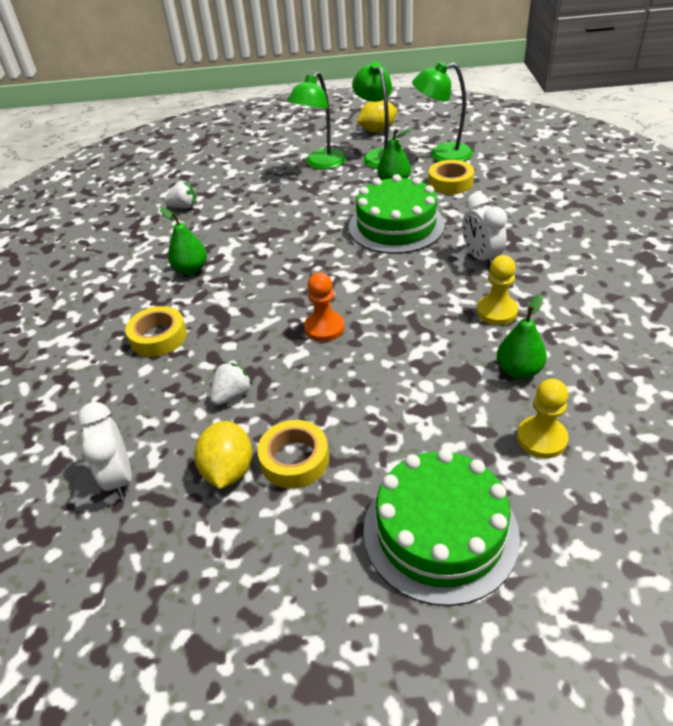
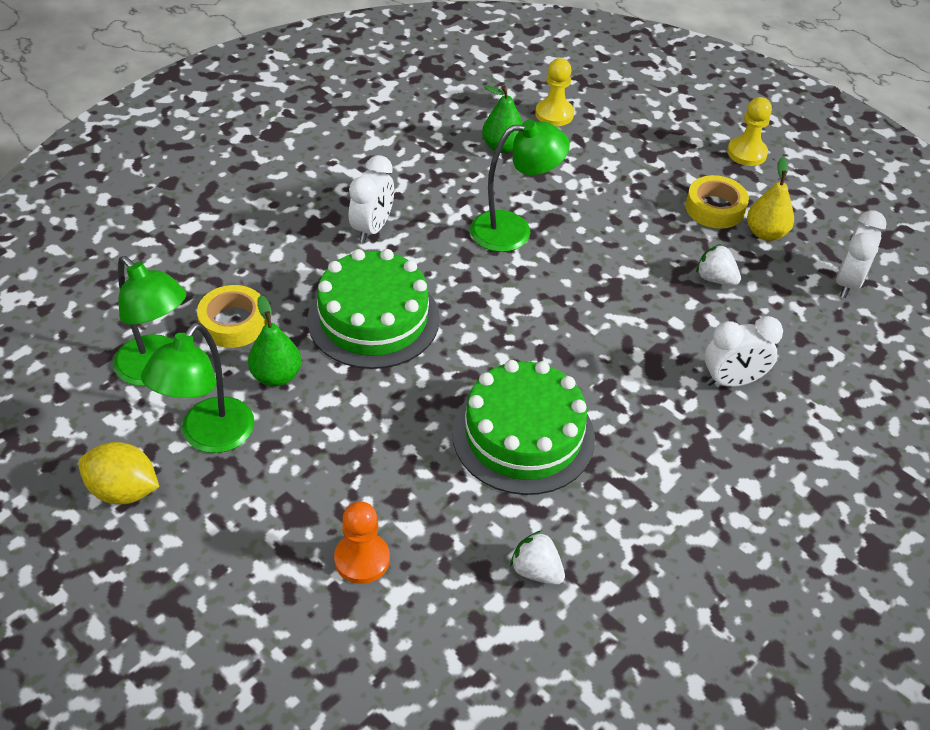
camera: 140 degrees left, 5 degrees up
(158, 337) = (732, 381): yellow tape -> white clock
(191, 269) = (629, 443): green pear -> none
(228, 470) = (765, 233): yellow lemon -> yellow pear
(232, 395) = (715, 279): white strawberry -> white strawberry turned 45 degrees clockwise
(321, 164) = (286, 491): green lamp -> green lamp (513, 230)
(324, 328) = (583, 274): orange pawn -> orange pawn (362, 559)
(440, 532) = (673, 124): green cake -> green cake (523, 435)
(497, 311) = (444, 185): yellow pawn -> yellow pawn (746, 153)

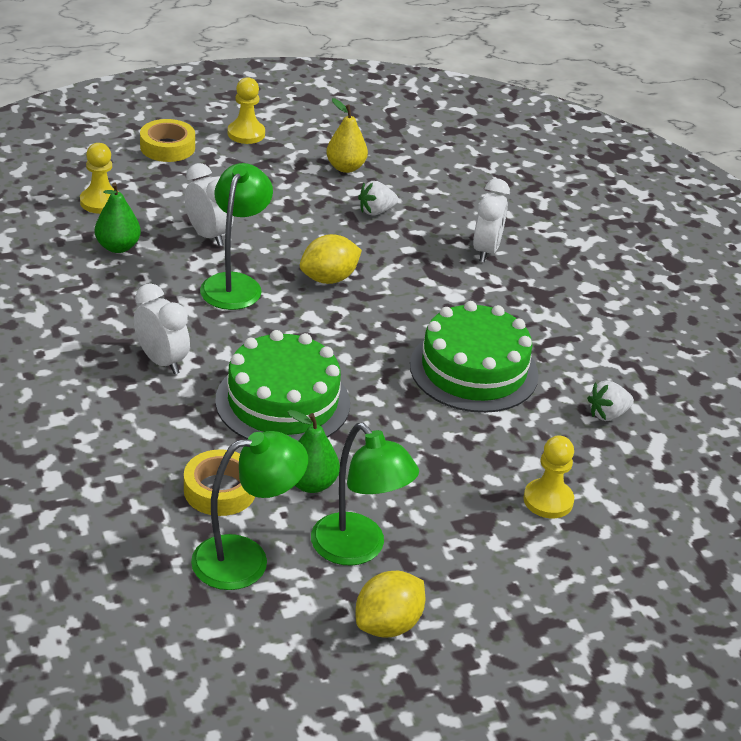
camera: 65 degrees left, 10 degrees down
(362, 559) = (548, 500): orange pawn -> yellow pawn
(576, 285) = (329, 279): none -> yellow lemon
(715, 208) = (297, 177): yellow tape -> yellow tape (167, 147)
(847, 283) = (426, 158): white clock -> white clock (208, 235)

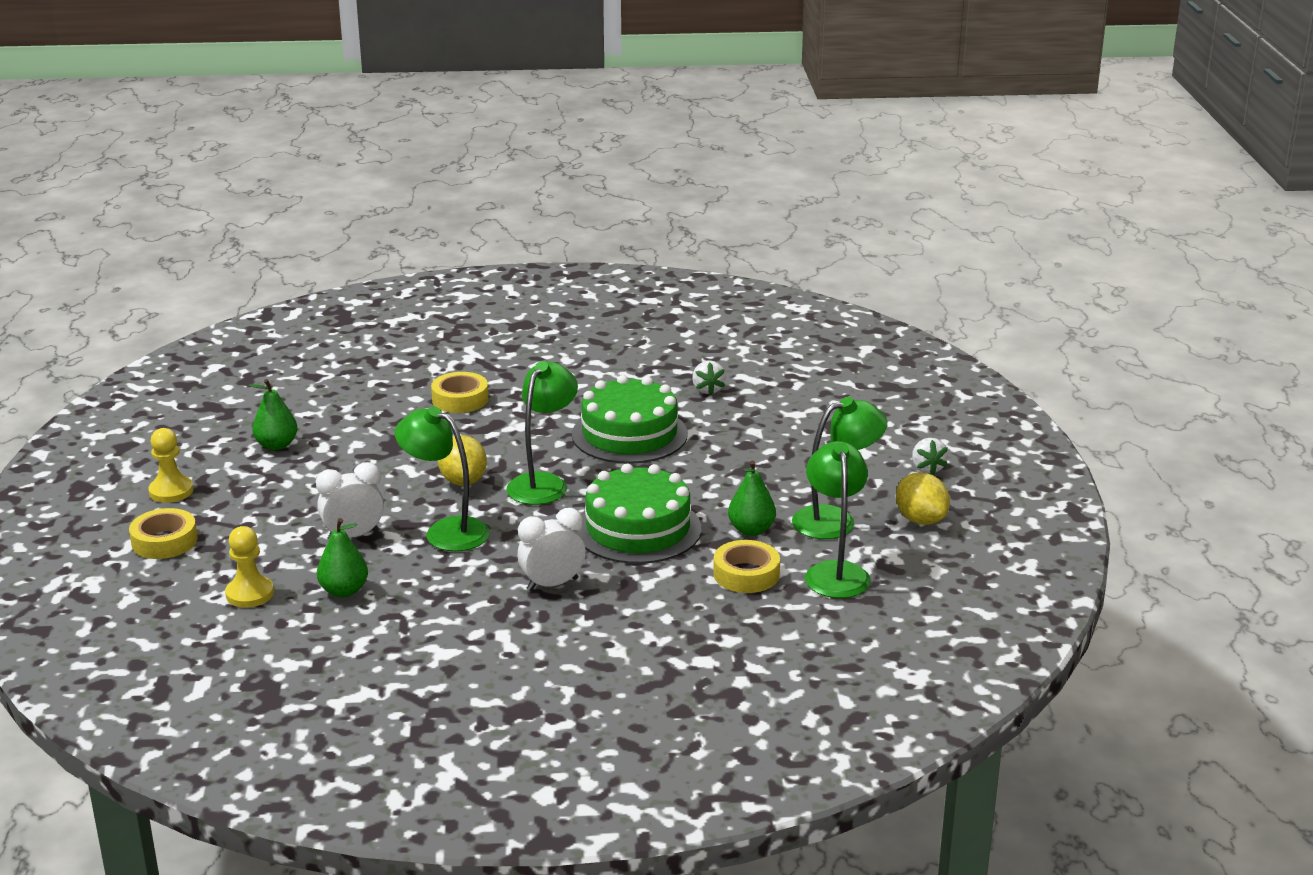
camera: 70 degrees left, 10 degrees down
(345, 167) = (276, 445): yellow pear -> green pear
(346, 327) = (543, 483): none -> green lamp
(376, 211) = (365, 441): white strawberry -> white strawberry (927, 468)
(486, 250) = (460, 399): white clock -> yellow tape
(548, 500) = (800, 432): yellow pawn -> none

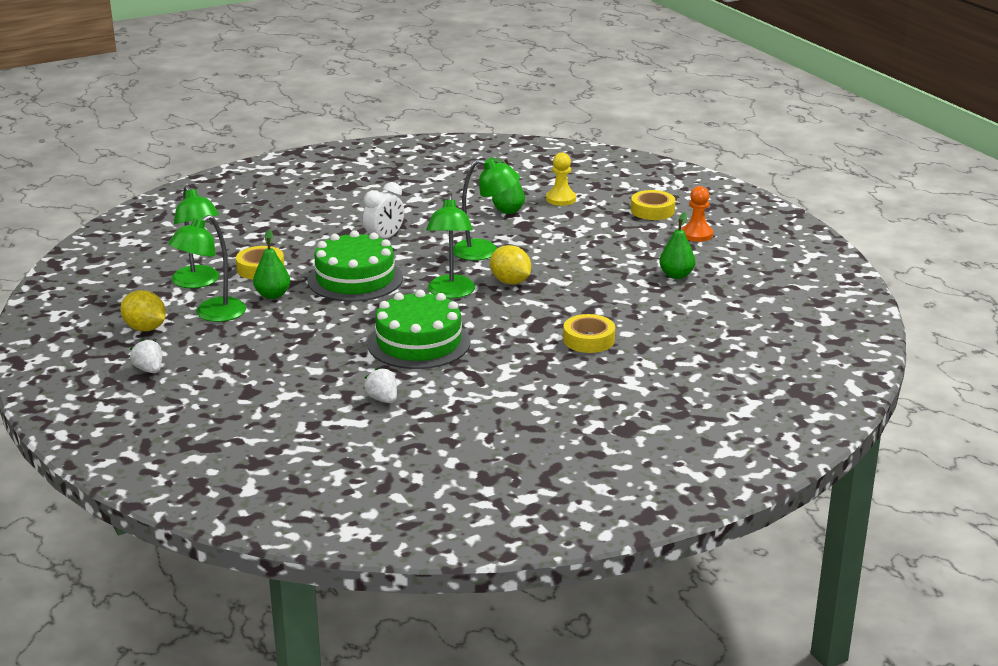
camera: 155 degrees right, 0 degrees up
(171, 491) = (697, 234): yellow pawn -> orange pawn
(353, 536) = (541, 236): white clock -> none

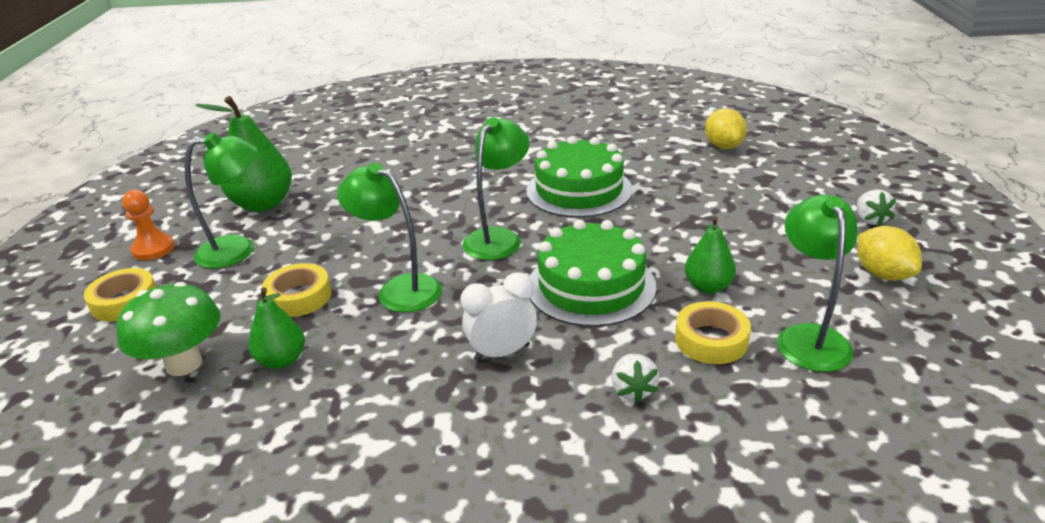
camera: 150 degrees left, 5 degrees up
(212, 314) = (793, 275): green lamp -> green lamp (238, 250)
(382, 399) = (646, 150): white strawberry -> white strawberry (633, 390)
(510, 282) = (423, 236): yellow lemon -> yellow lemon (723, 146)
(561, 199) = (184, 364): yellow pawn -> green mushroom
(588, 340) = (430, 162): yellow tape -> yellow tape (299, 297)
(676, 275) = (263, 204): green pear -> green pear, size x1.71

